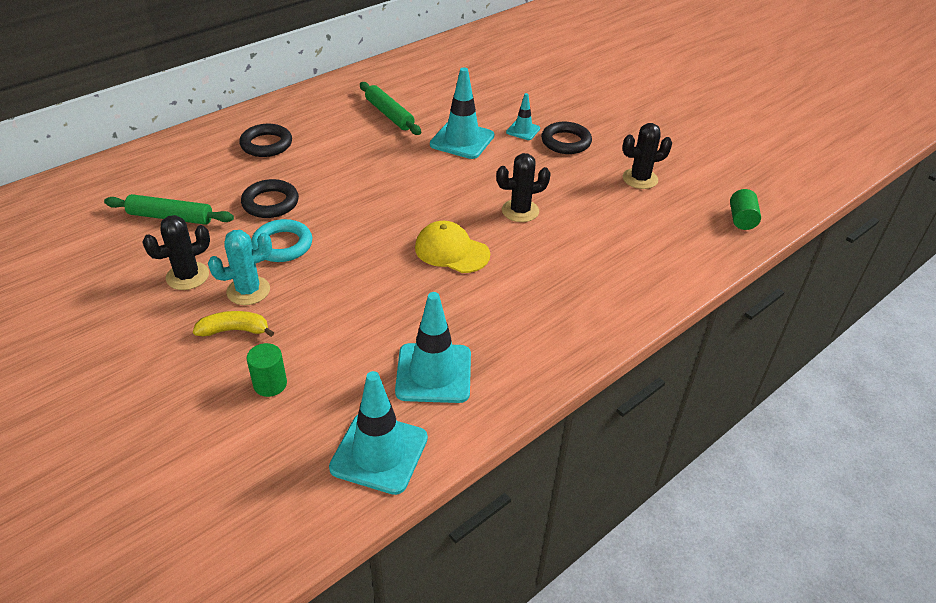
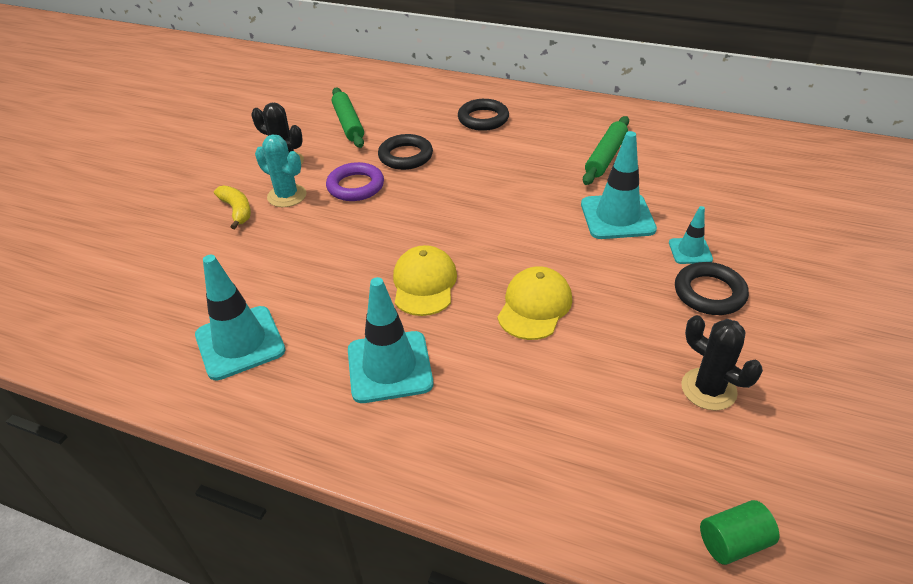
camera: 65 degrees right, 0 degrees up
(270, 384) = (184, 255): green cylinder -> none
(282, 245) = (355, 186): turquoise ring -> purple ring
(379, 453) = (127, 349): turquoise traffic cone -> turquoise traffic cone (389, 367)
(520, 211) = (534, 306): black cactus -> yellow cap

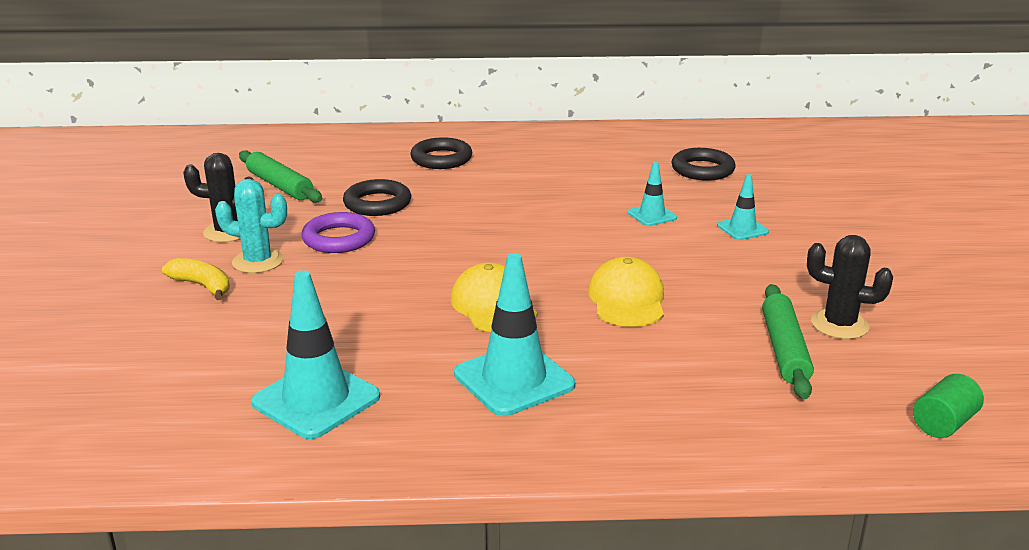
camera: 25 degrees left, 15 degrees down
(605, 157) = (601, 170): green rolling pin -> green rolling pin (784, 350)
(617, 217) = (652, 215): turquoise traffic cone -> turquoise traffic cone, size x0.54
(709, 293) = (784, 256): black ring -> black ring (702, 170)

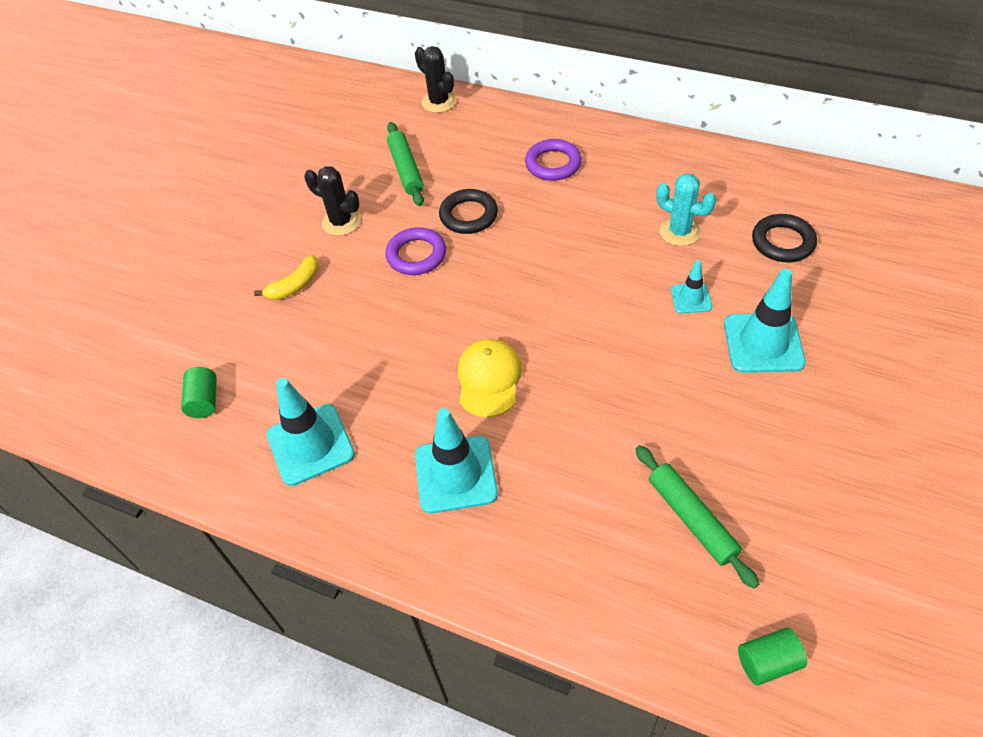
camera: 30 degrees right, 25 degrees up
(140, 398) = (204, 401): none -> green cylinder
(202, 286) = (295, 285): yellow banana -> yellow banana turned 75 degrees clockwise
(258, 261) = (345, 267): turquoise cactus -> turquoise cactus (679, 232)
(441, 159) = (553, 164): black ring -> purple ring
(627, 299) = (599, 408): yellow cap -> none
(742, 229) = (763, 343): turquoise traffic cone -> turquoise traffic cone, size x1.86
(784, 350) = (691, 519): green rolling pin -> green rolling pin turned 60 degrees counterclockwise
(839, 325) = (763, 505): black cactus -> black cactus (439, 102)

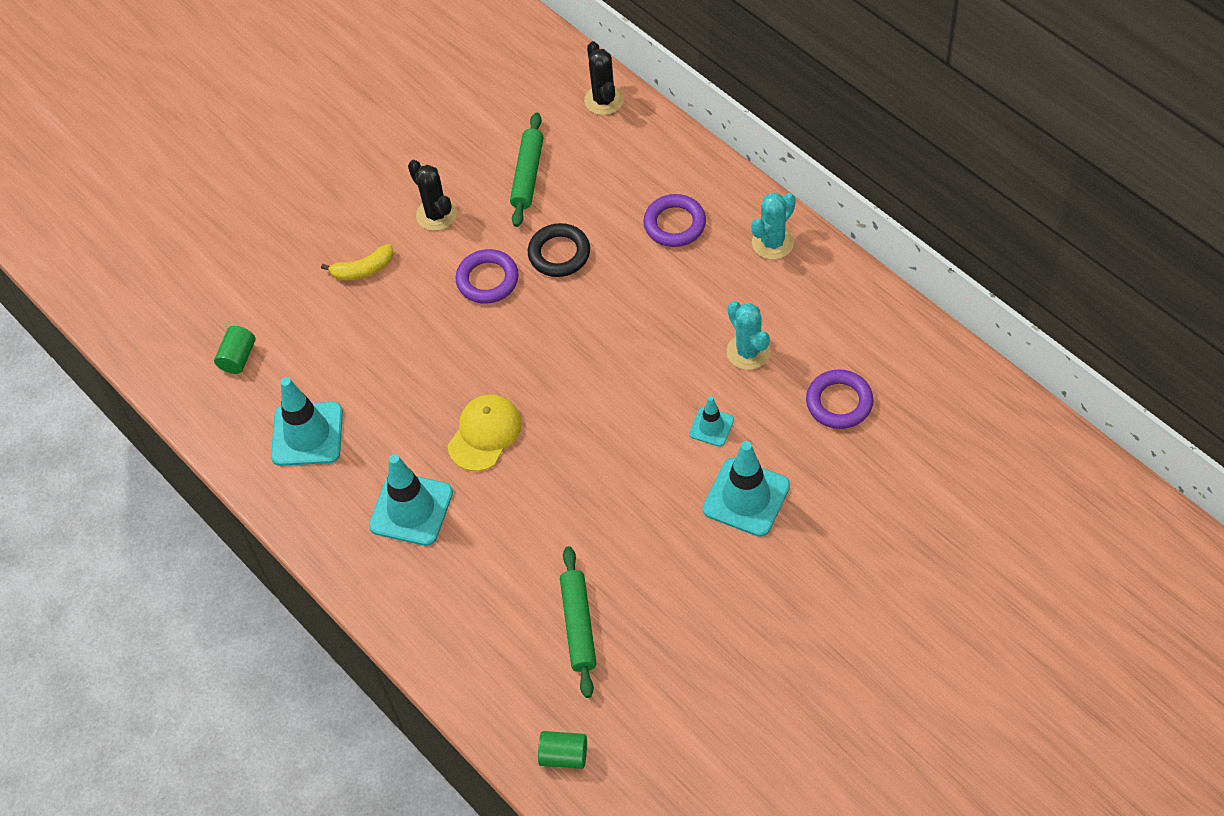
camera: 25 degrees right, 5 degrees up
(642, 151) = (772, 243): none -> turquoise cactus
(783, 242) = (839, 402): black ring -> purple ring

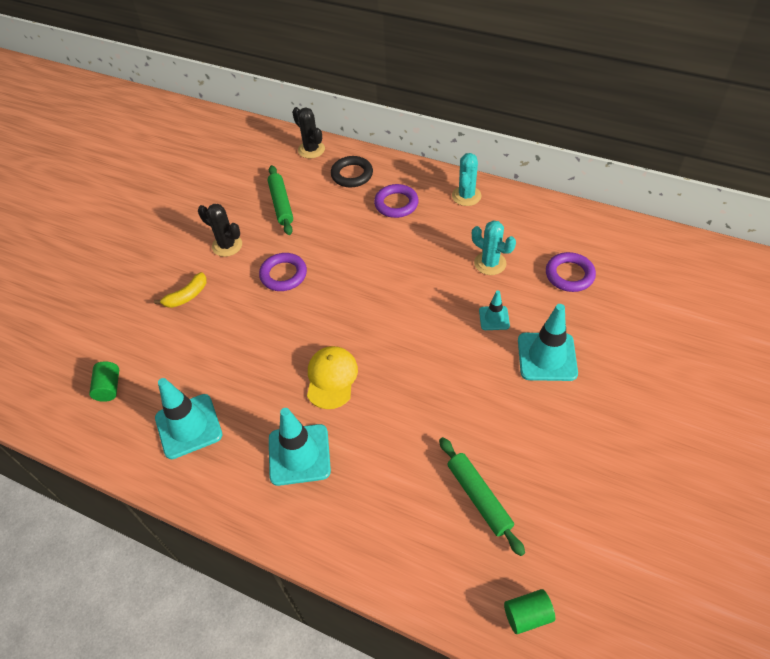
camera: 25 degrees left, 5 degrees down
(559, 253) = (327, 243): black ring -> black ring (352, 175)

